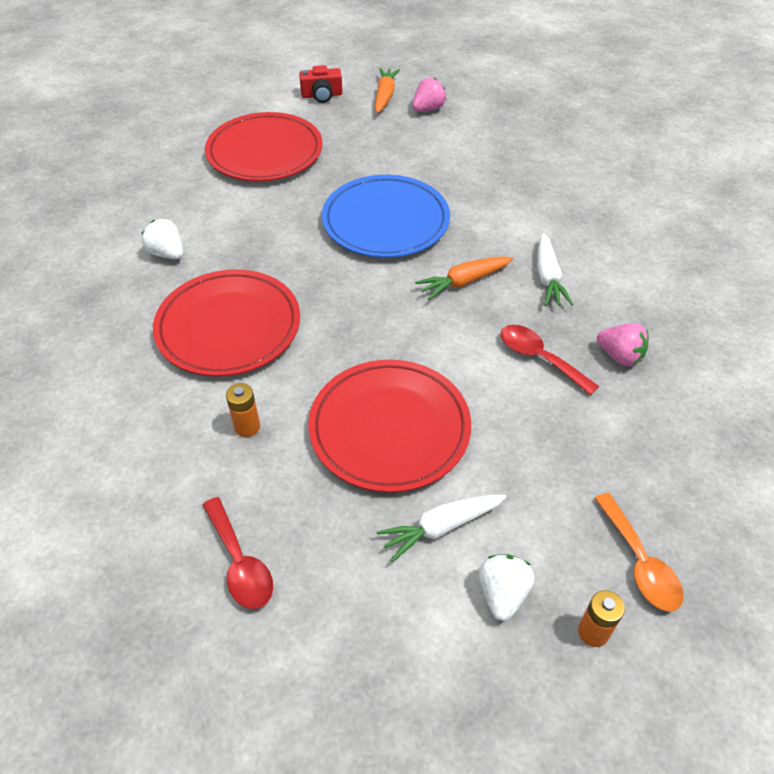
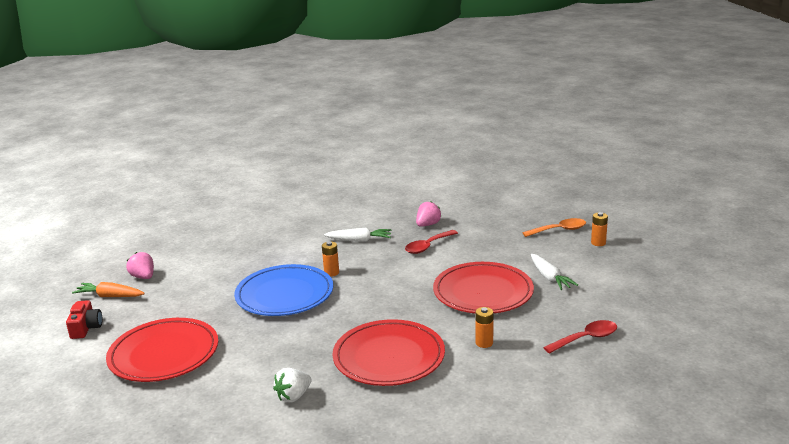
camera: 85 degrees left, 25 degrees down
(445, 257) = (331, 273): none -> orange battery
(463, 282) = (358, 267): orange carrot -> none
(502, 593) = (584, 263): white strawberry -> none

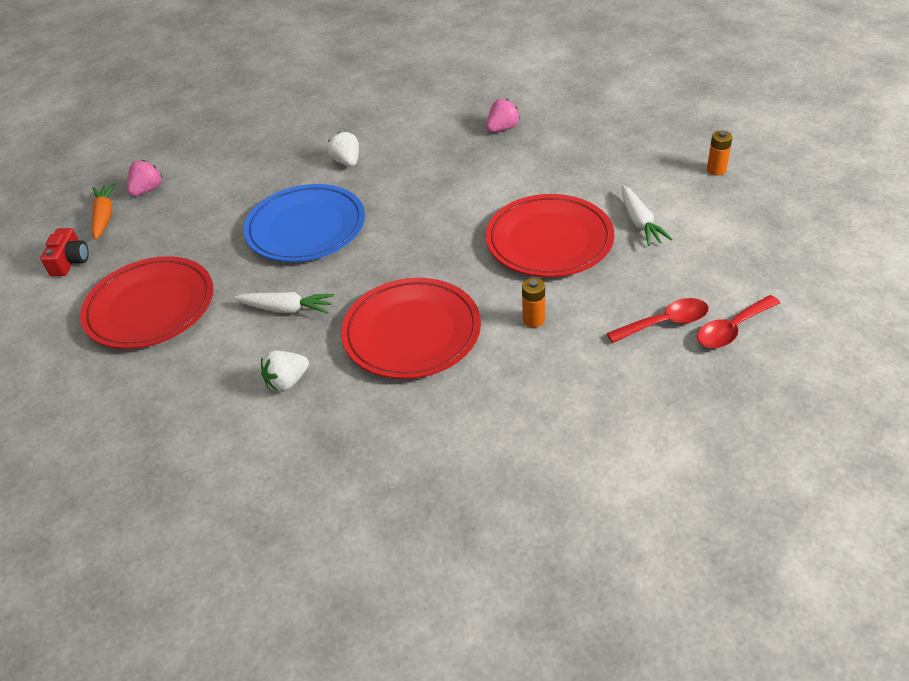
camera: 10 degrees right, 20 degrees up
(109, 296) = (104, 216): orange carrot -> orange carrot turned 60 degrees clockwise
(143, 277) = (147, 190): pink strawberry -> pink strawberry turned 60 degrees clockwise
(308, 251) = (347, 162): none -> white strawberry
(331, 273) = (368, 197): orange battery -> none
(359, 240) = (413, 149): white carrot -> white carrot (287, 309)
(428, 246) = (495, 163): red spoon -> red spoon (732, 329)
(559, 230) = (669, 146): orange spoon -> none

